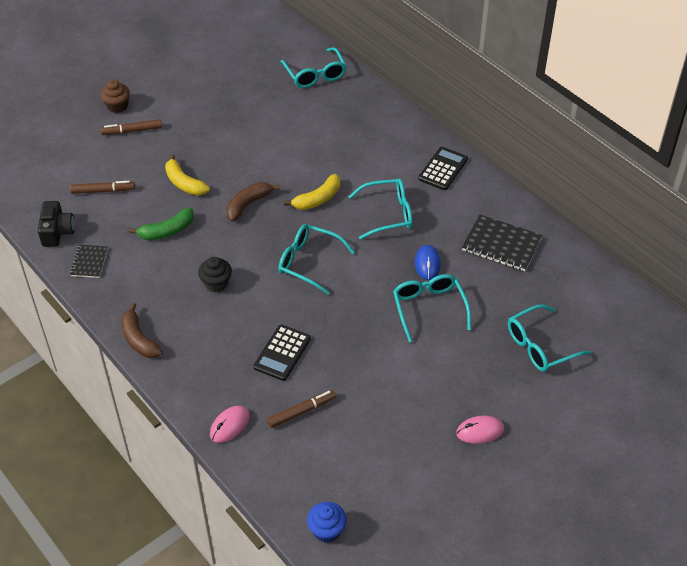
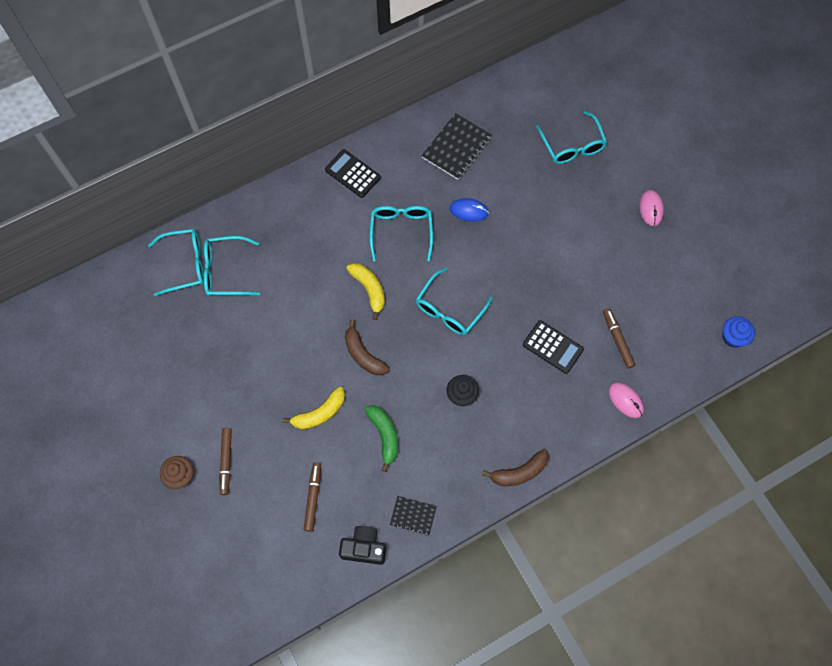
camera: 80 degrees left, 20 degrees up
(429, 308) = (519, 220): turquoise glasses -> turquoise glasses (225, 271)

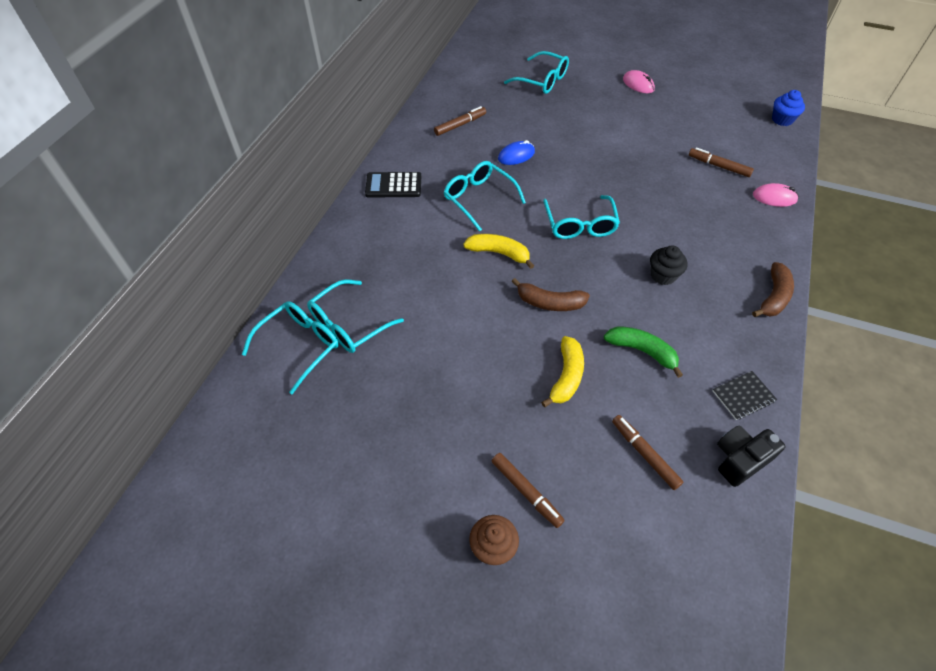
camera: 40 degrees left, 15 degrees down
(456, 148) = (460, 125): black notebook -> brown marker
(552, 347) = (684, 199): black calculator -> none

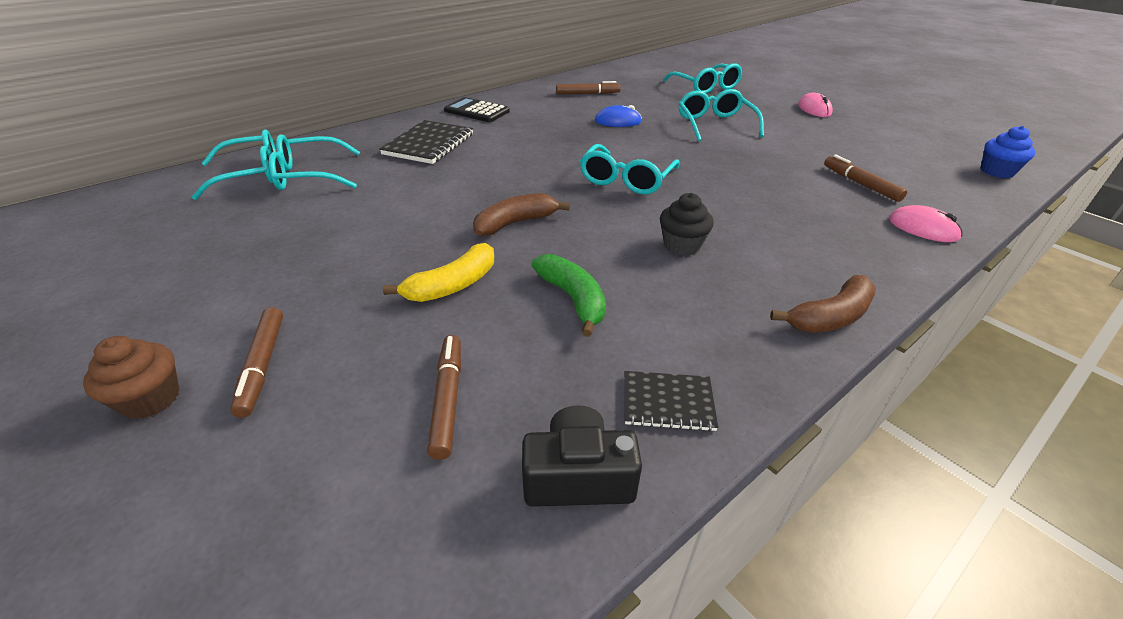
camera: 30 degrees right, 15 degrees down
(401, 246) = (429, 144): none -> black notebook
(479, 198) = (543, 136): turquoise glasses -> turquoise glasses (714, 124)
(499, 253) = (512, 174): yellow banana -> none
(549, 303) = (515, 223): brown banana -> brown banana turned 105 degrees clockwise

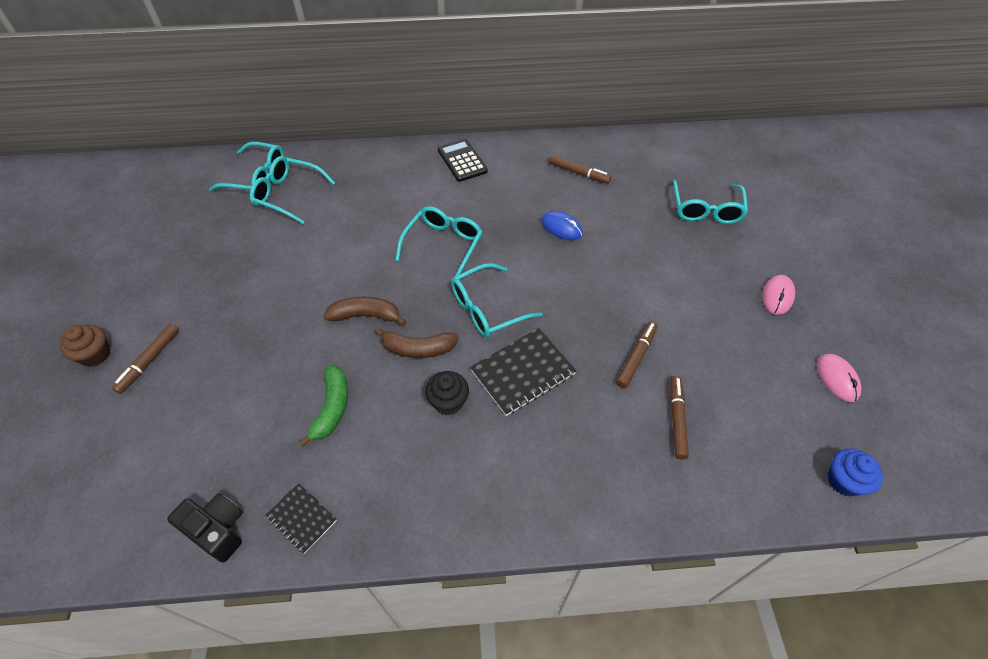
camera: 35 degrees right, 15 degrees up
(429, 144) = (389, 192): black notebook -> black notebook (523, 372)
(447, 399) = (206, 440): brown marker -> brown marker (636, 357)
(453, 285) = (280, 354): yellow banana -> none
(714, 124) = (644, 272): turquoise glasses -> turquoise glasses (443, 245)
(830, 317) = (467, 527): brown banana -> brown banana (417, 349)
(922, 228) = (656, 498): pink mouse -> pink mouse (837, 379)

